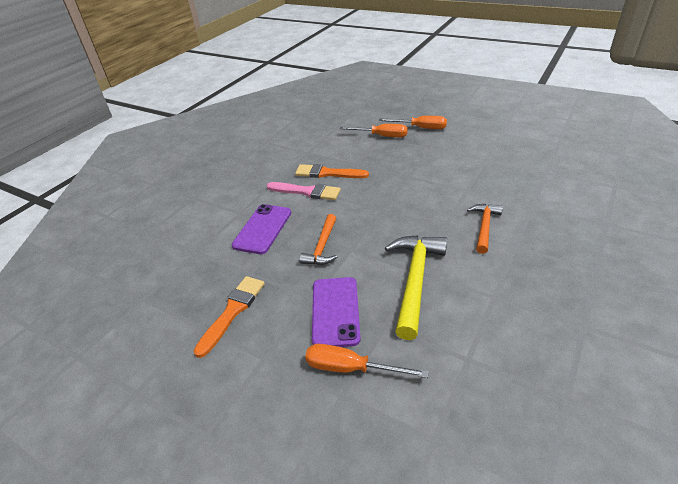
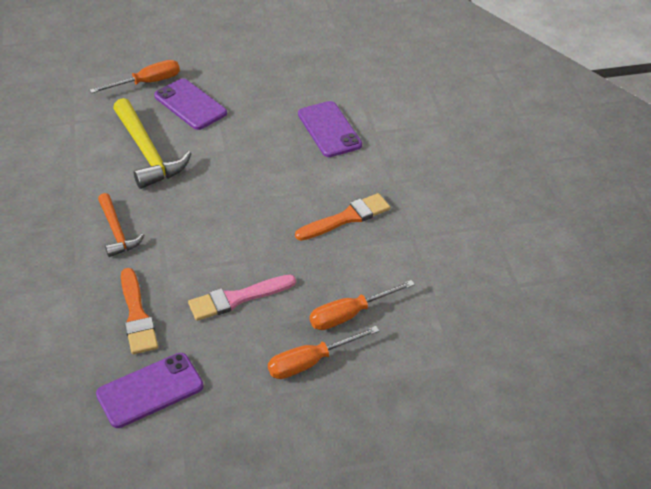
camera: 135 degrees right, 5 degrees up
(232, 311) = (266, 71): orange brush -> orange brush (137, 316)
(307, 192) = (339, 184): pink brush -> pink brush (237, 298)
(322, 246) = (254, 141): orange hammer -> none
(513, 144) = (150, 390): none -> purple phone

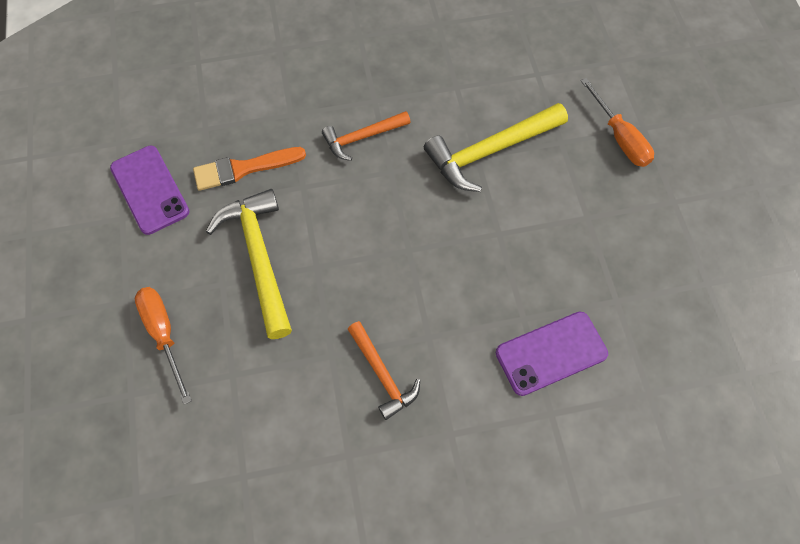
camera: 90 degrees right, 20 degrees up
(190, 104) = (583, 187): purple phone -> none
(237, 298) = (259, 258): pink brush -> yellow hammer
(347, 218) = (382, 374): orange brush -> orange hammer
(350, 314) = (225, 376): orange screwdriver -> none

